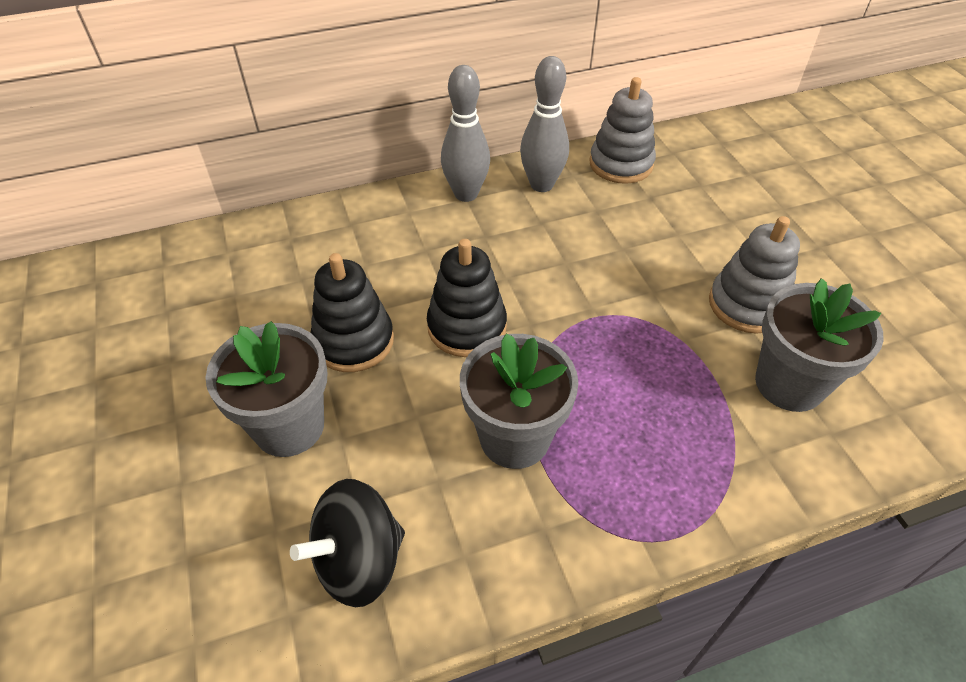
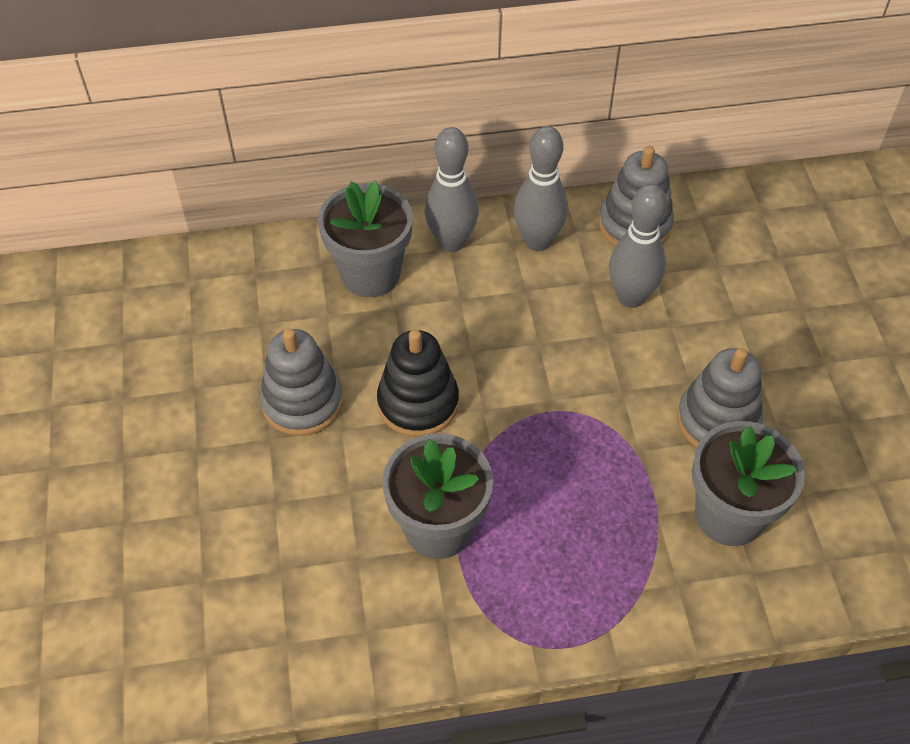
camera: 10 degrees right, 5 degrees up
(289, 426) = (228, 482): grey flower pot -> grey flower pot (370, 274)
(354, 341) = (302, 402): black stacking toy -> grey stacking toy
(359, 561) = (272, 620): black spinning top -> none
(635, 217) = (630, 297): none -> grey bowling pin

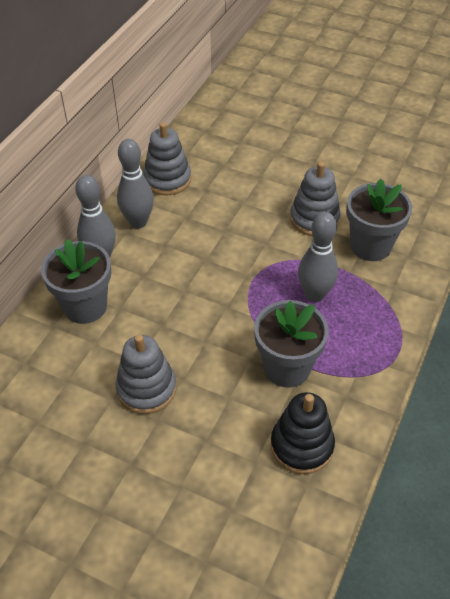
camera: 55 degrees left, 5 degrees down
(418, 403) = (197, 333): black stacking toy -> black stacking toy (301, 446)
(630, 297) = (211, 207): grey bowling pin -> grey bowling pin (314, 295)

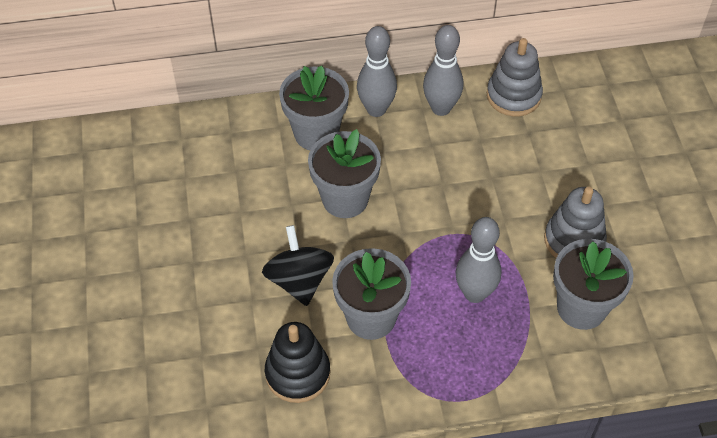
camera: 55 degrees right, 5 degrees up
(146, 389) = (269, 228): grey stacking toy -> none
(165, 323) = (345, 199): none -> grey flower pot
(215, 396) = (299, 280): none -> black spinning top

